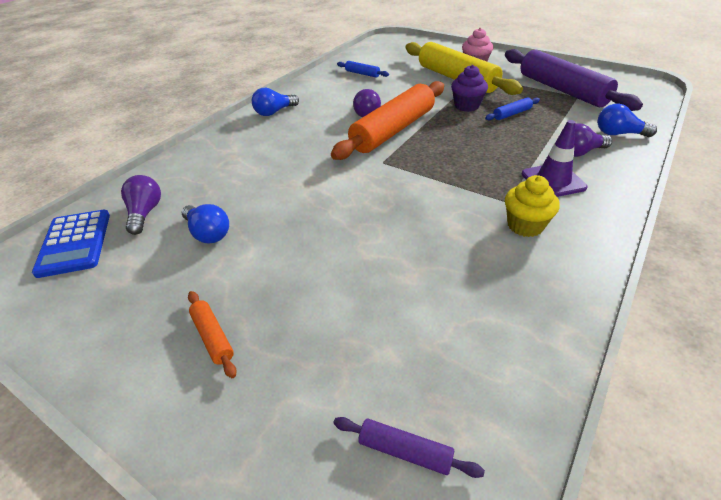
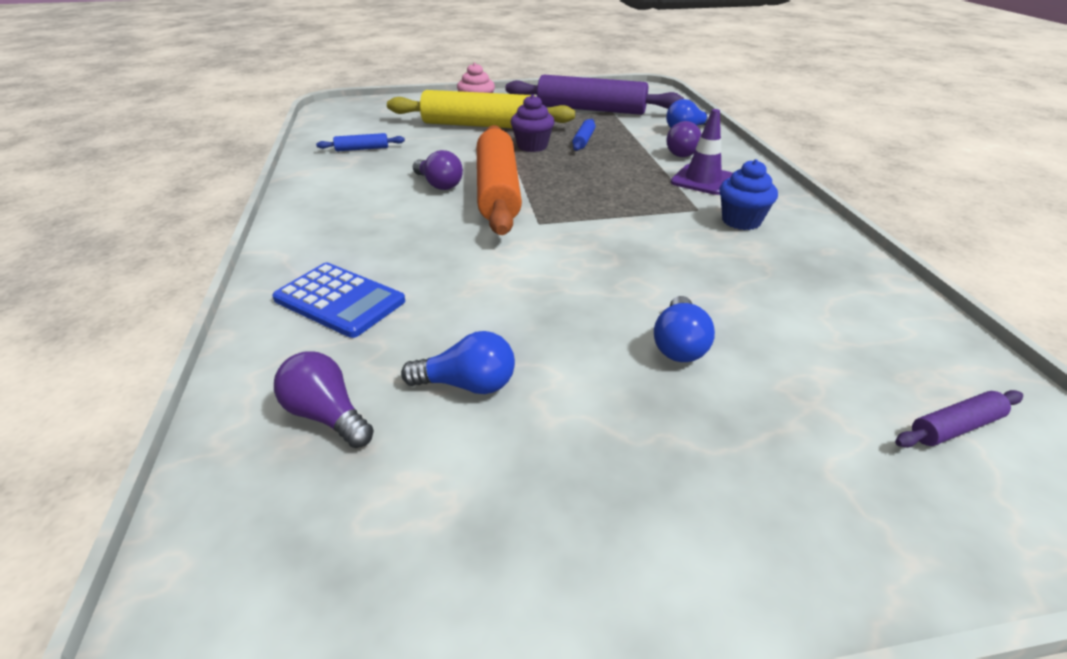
camera: 45 degrees left, 5 degrees down
(74, 243) = (270, 520): blue calculator -> blue calculator (339, 300)
(213, 337) = (670, 473): orange rolling pin -> none
(274, 112) = (312, 223): blue light bulb -> blue light bulb (679, 345)
(525, 225) = (741, 221): yellow cupcake -> blue cupcake

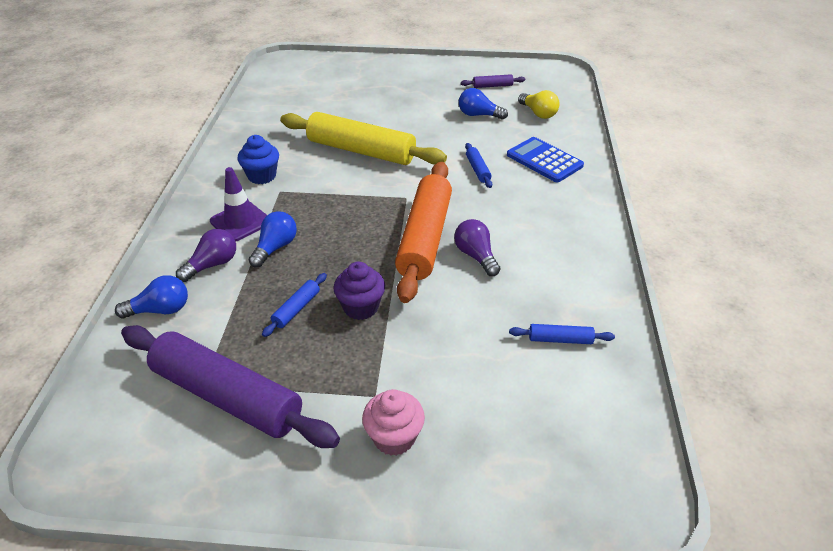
camera: 165 degrees left, 5 degrees up
(327, 415) = (538, 113): purple light bulb -> yellow light bulb
(451, 269) = (477, 170): none -> blue rolling pin
(480, 125) = (405, 375): yellow rolling pin -> yellow rolling pin (361, 151)
(679, 345) = (375, 115): blue light bulb -> blue light bulb (275, 248)
(955, 427) = (300, 79): purple rolling pin -> purple rolling pin (492, 86)

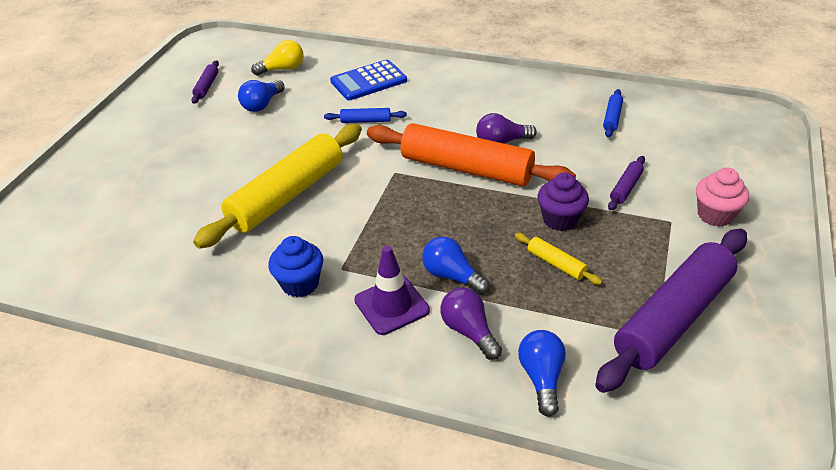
camera: 75 degrees left, 0 degrees up
(296, 309) = (556, 264): blue rolling pin -> yellow rolling pin
(425, 355) = (625, 188): none -> purple rolling pin

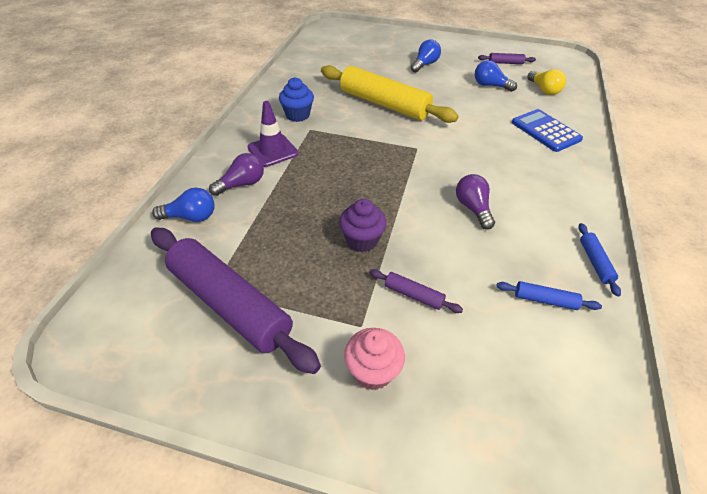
camera: 85 degrees right, 5 degrees up
(365, 121) = (484, 132): blue rolling pin -> blue rolling pin (595, 262)
(451, 276) = (297, 177): blue light bulb -> blue light bulb (425, 64)
(466, 168) = (428, 186): orange rolling pin -> none
(556, 264) = (305, 233): yellow rolling pin -> none

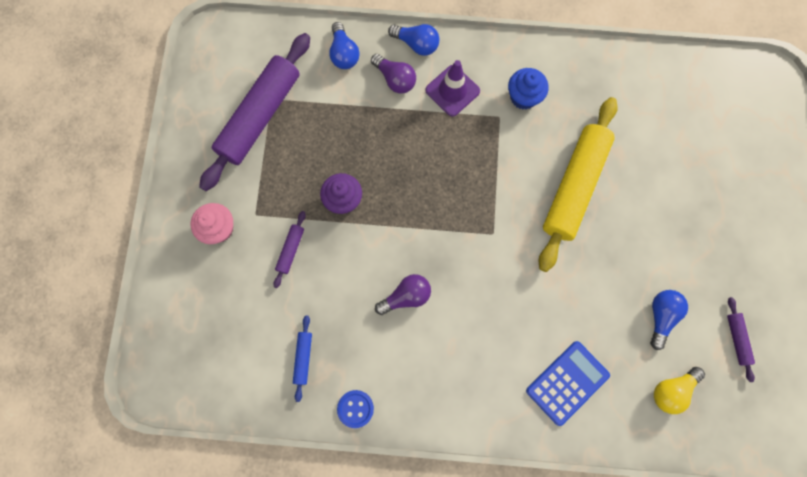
camera: 80 degrees right, 30 degrees up
(425, 64) = (693, 226): blue light bulb -> blue light bulb (416, 44)
(595, 262) = (355, 408): blue rolling pin -> blue button

